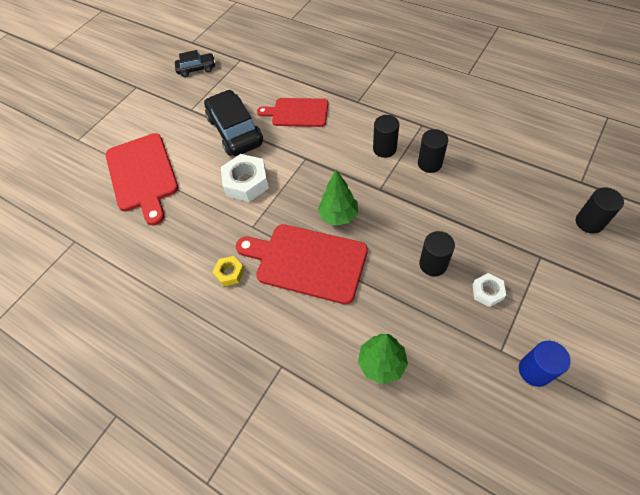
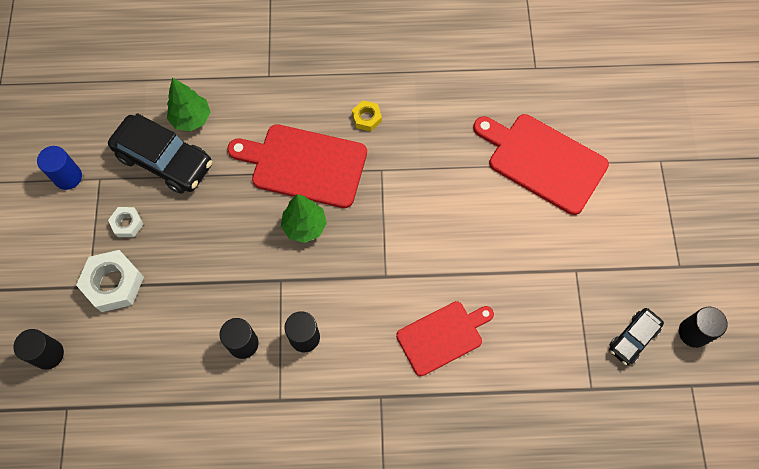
camera: 140 degrees right, 10 degrees up
(235, 131) = (494, 268): black car -> black car (164, 160)
(246, 182) = (426, 212): white nut -> white nut (113, 283)
(307, 262) = (304, 165): red cutting board -> red cutting board turned 150 degrees counterclockwise
(433, 264) = (187, 224): black cylinder -> black cylinder (693, 332)

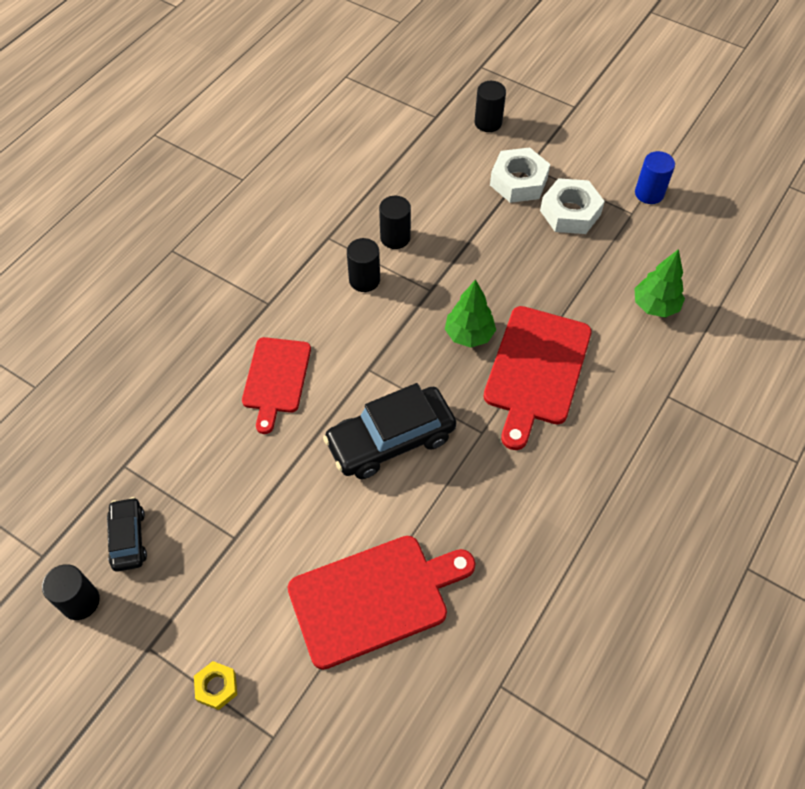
camera: 125 degrees right, 10 degrees down
(127, 224) = (570, 212): white nut -> white nut, size x1.82
(164, 160) = (620, 265): black car -> black car (391, 440)
(304, 165) = (536, 370): red cutting board -> red cutting board turned 150 degrees clockwise
(366, 118) = (553, 456): yellow nut -> yellow nut (216, 687)

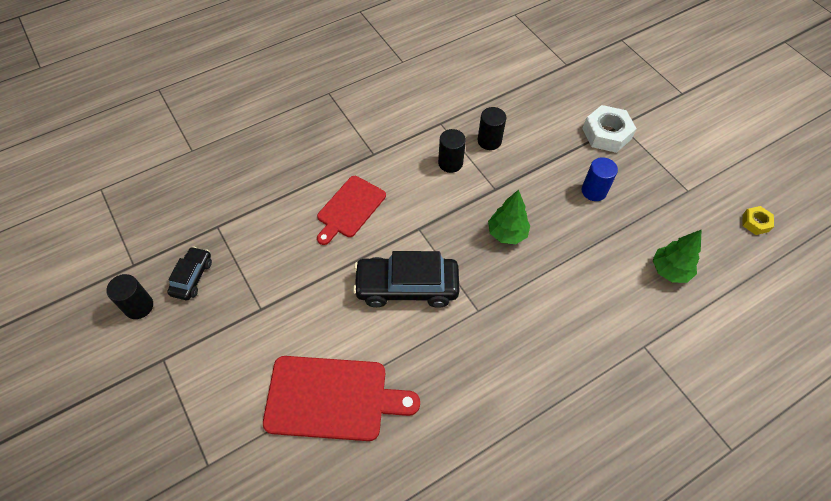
camera: 25 degrees right, 0 degrees up
(216, 687) = (190, 409): yellow nut -> yellow nut (755, 223)
(488, 123) = (605, 82): black cylinder -> none
(536, 370) = (545, 281): red cutting board -> none
(570, 212) = (636, 172): white nut -> none
(649, 193) = (710, 180): blue cylinder -> blue cylinder (594, 191)

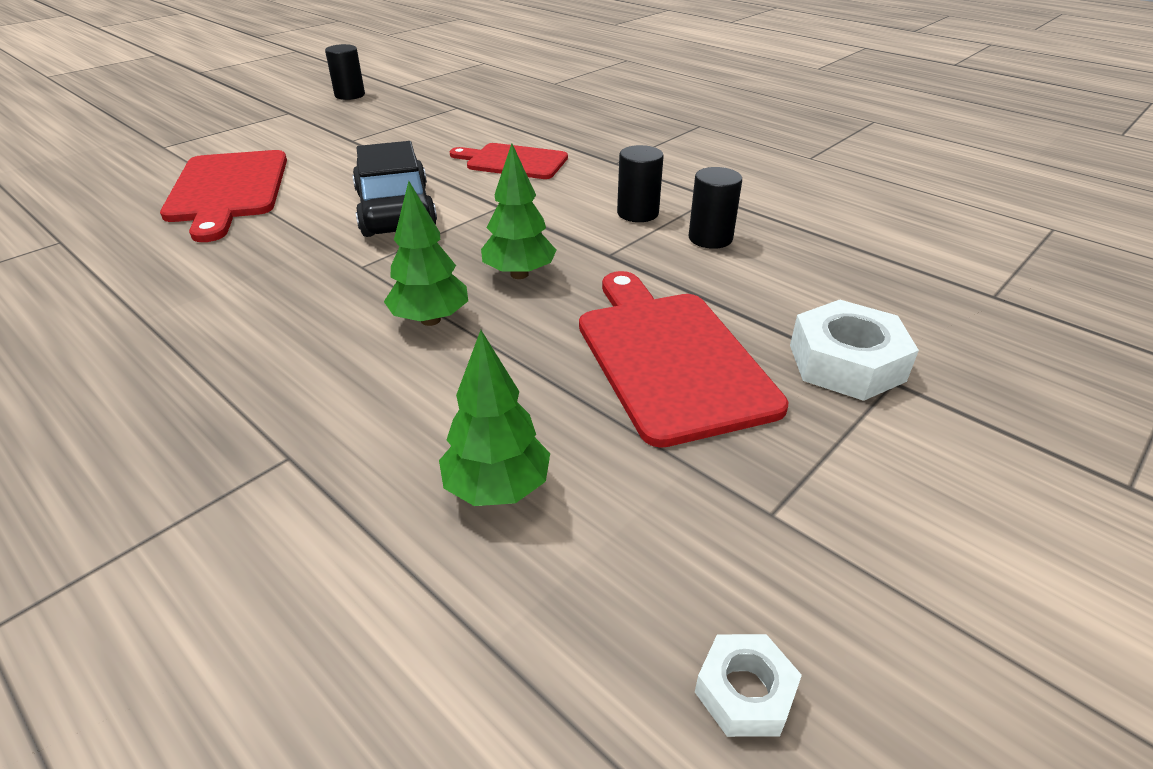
camera: 75 degrees right, 20 degrees down
(192, 277) = (388, 107): black car -> none
(544, 280) = (430, 320): none -> green tree
(594, 191) = (670, 358): blue cylinder -> red cutting board
(755, 223) = (744, 691): yellow nut -> white nut

